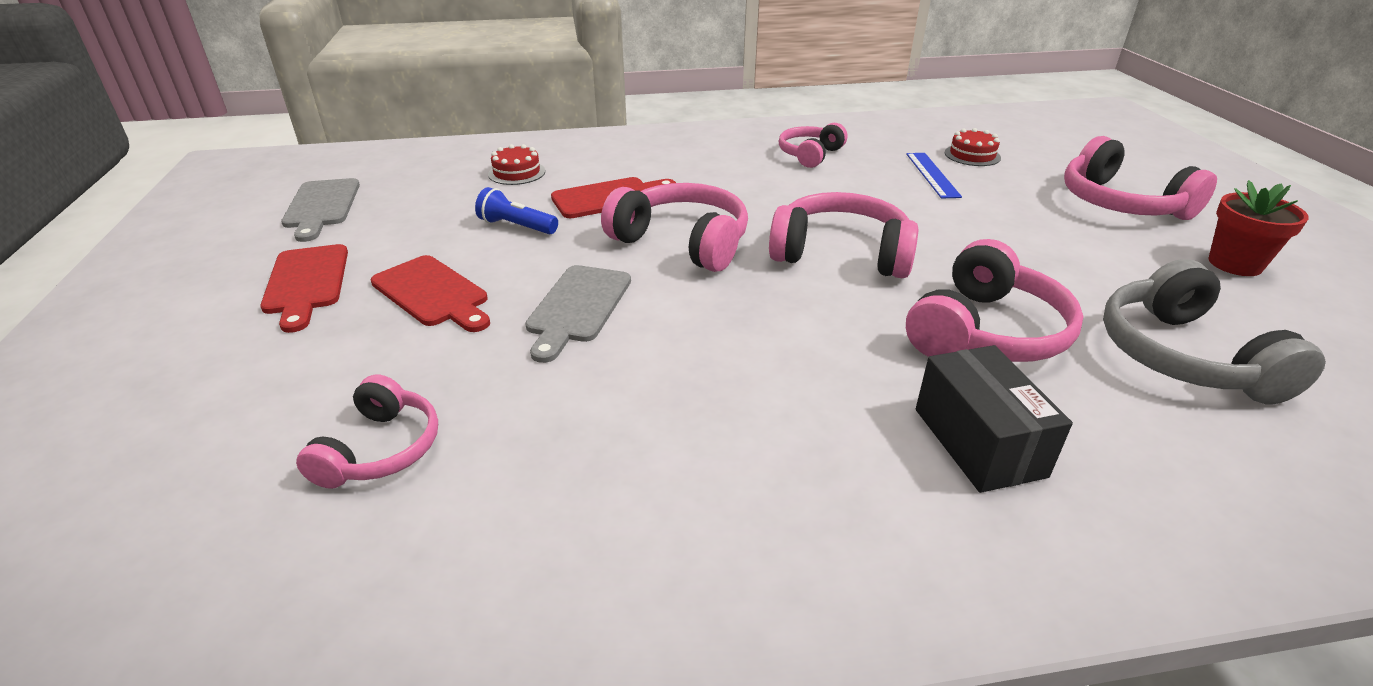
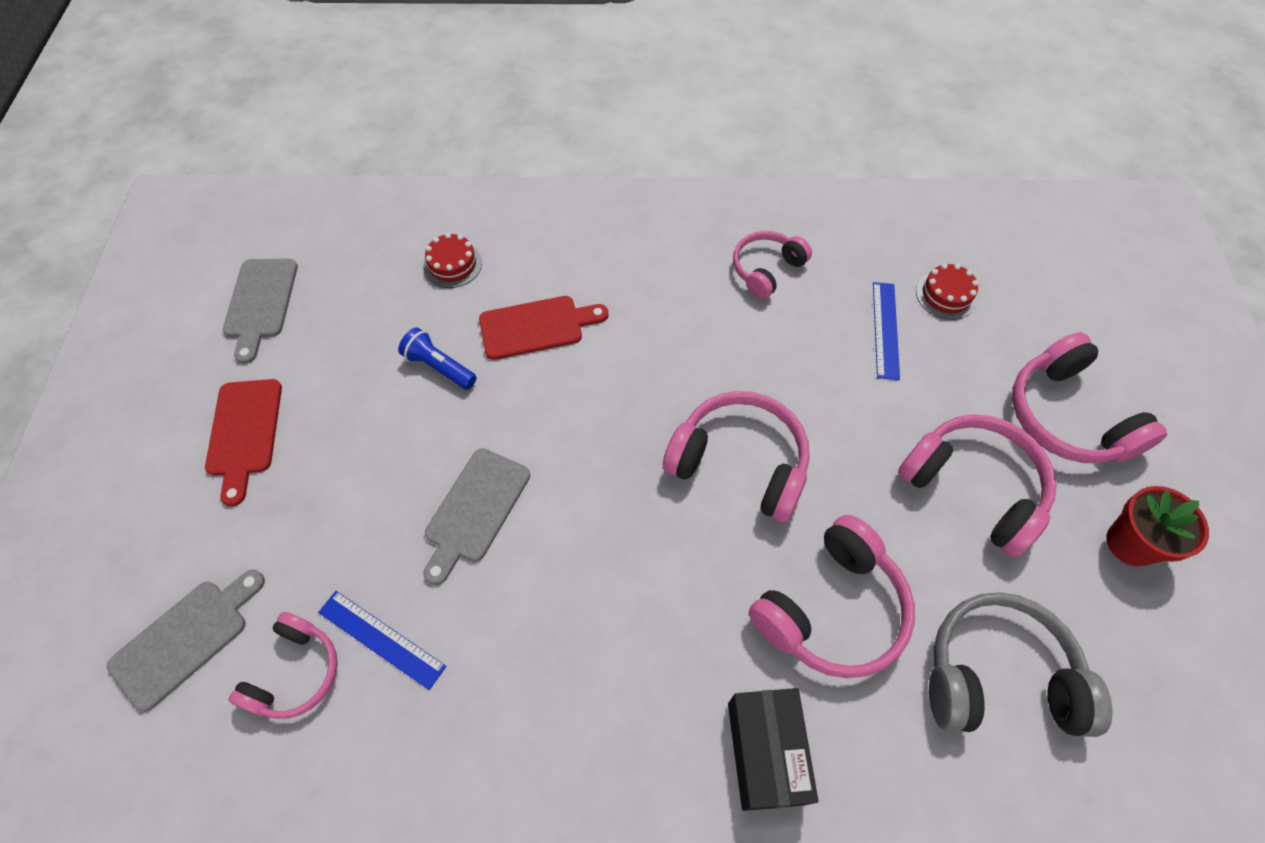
camera: 10 degrees right, 25 degrees up
(231, 438) = (185, 639): none -> grey cutting board
(432, 293) = (352, 468): red cutting board -> none
(488, 409) = (381, 639): none -> blue ruler
(682, 242) = (591, 419): pink headphones -> pink headphones (973, 487)
(1182, 356) = (998, 675): grey headphones -> grey headphones turned 90 degrees clockwise

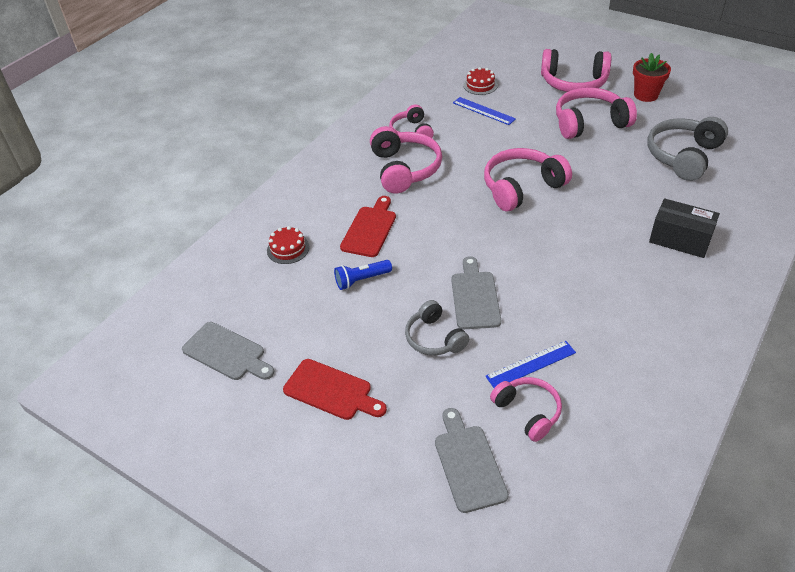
camera: 55 degrees left, 15 degrees down
(377, 498) = (434, 338): none -> grey headphones
(475, 510) = (475, 297): grey cutting board -> grey cutting board turned 150 degrees counterclockwise
(832, 609) = (622, 190): pink headphones -> pink headphones (404, 169)

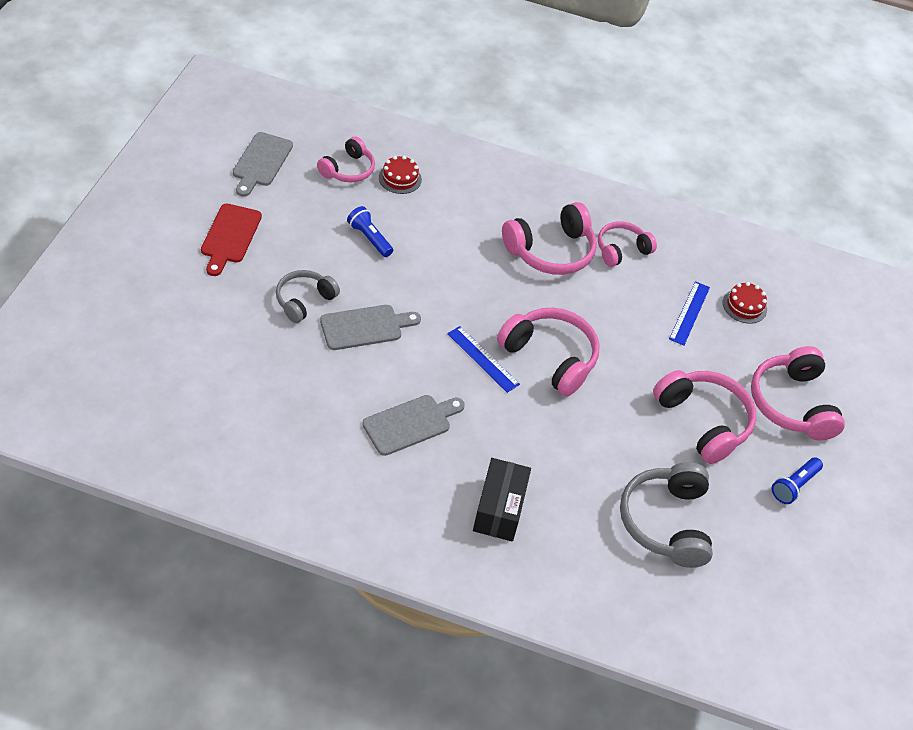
camera: 65 degrees right, 5 degrees up
(370, 229) = (444, 235): red cutting board -> none
(468, 463) = (165, 337): grey cutting board -> grey cutting board (410, 424)
(528, 412) = (226, 376): pink headphones -> pink headphones (348, 170)
(531, 364) = (284, 376): blue ruler -> blue ruler (483, 359)
(646, 95) = (794, 486): red flower pot -> blue flashlight
(683, 156) = (665, 522): grey headphones -> grey headphones turned 105 degrees counterclockwise

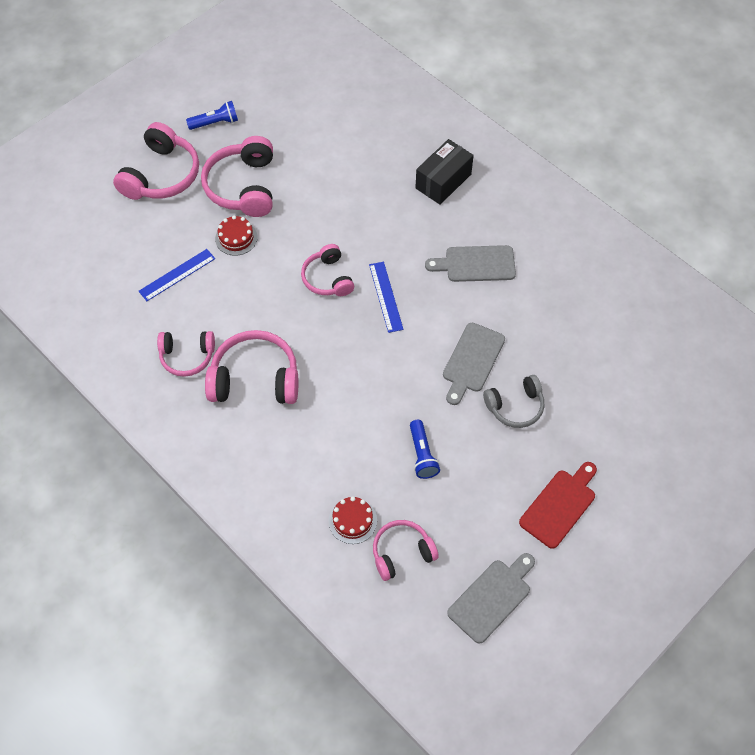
camera: 145 degrees left, 10 degrees up
(365, 327) = (472, 361): grey cutting board -> grey cutting board turned 75 degrees counterclockwise
(550, 357) = (327, 278): pink headphones -> pink headphones, size x0.63
(665, 522) = (329, 133): grey headphones -> none
(744, 306) = (123, 264): red cake -> red cake (236, 238)

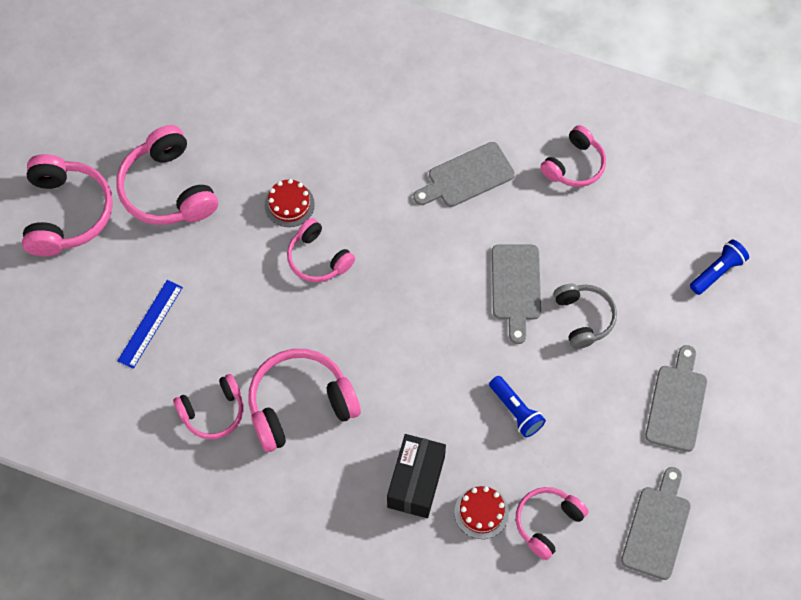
camera: 25 degrees left, 5 degrees up
(215, 123) = (94, 124): blue flashlight -> blue flashlight (717, 271)
(236, 238) = (193, 253): red cake -> red cake (289, 204)
(385, 296) = (390, 253): blue ruler -> none
(443, 181) = (385, 94): black box -> black box (416, 482)
(515, 406) = (583, 318): grey headphones -> grey headphones turned 60 degrees counterclockwise
(560, 505) = (677, 403): red cutting board -> grey cutting board
(568, 288) = (574, 165): none -> pink headphones

